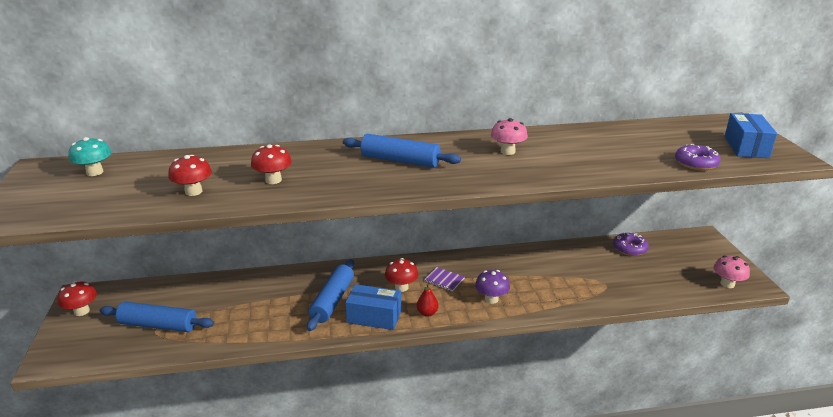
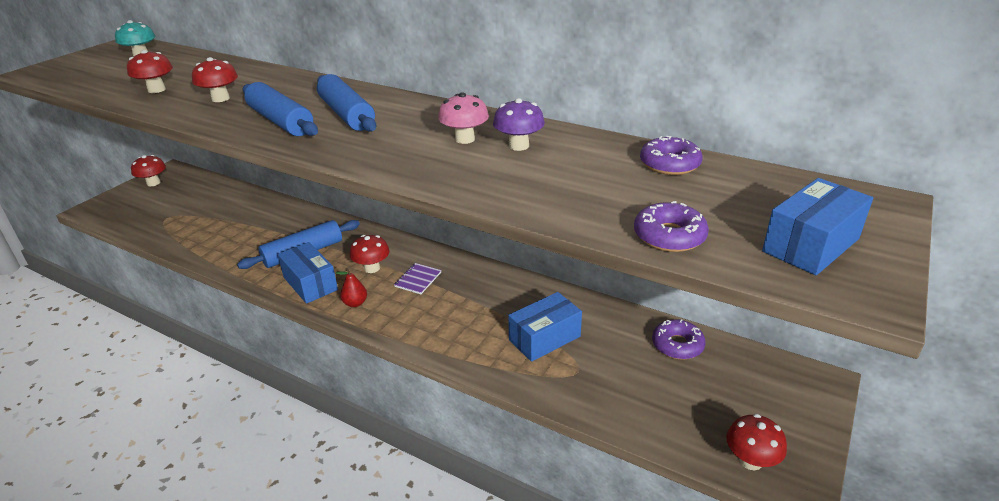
camera: 40 degrees right, 5 degrees up
(158, 325) = (174, 214): blue rolling pin -> blue rolling pin (280, 121)
(444, 280) = (418, 279): purple notebook -> purple notebook turned 45 degrees clockwise
(491, 299) = (431, 321): purple mushroom -> purple mushroom (518, 146)
(566, 277) = (544, 338): none -> blue box
(630, 131) = (669, 164): none -> purple donut
(727, 284) = (750, 460): pink mushroom -> red mushroom

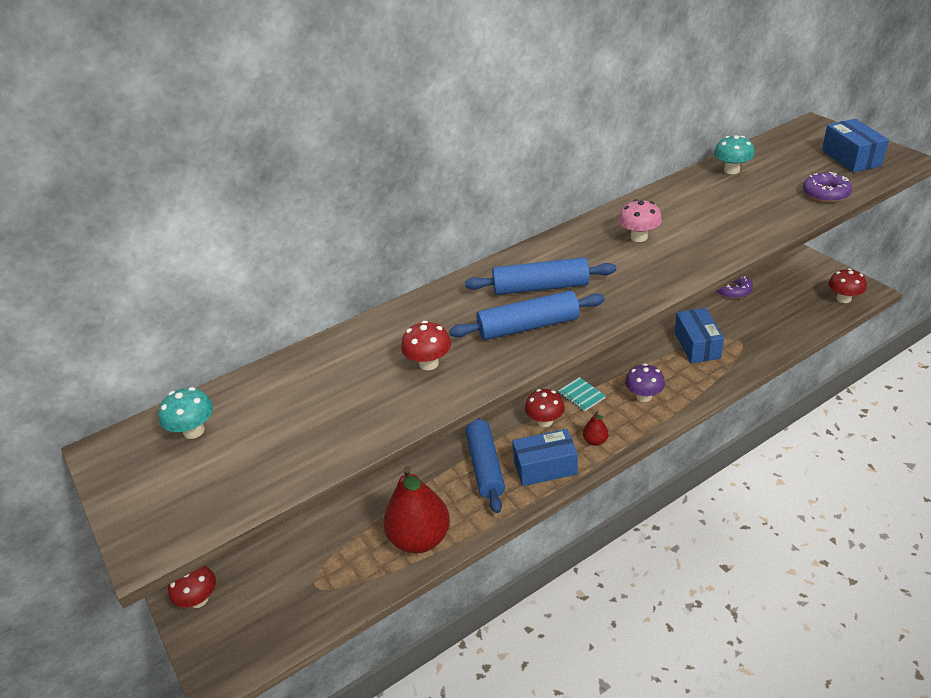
camera: 60 degrees left, 5 degrees up
(156, 90) = (353, 413): red mushroom -> none
(215, 246) = (420, 538): none -> red pear
(418, 279) = (581, 395): purple notebook -> turquoise notebook
(518, 146) = (667, 217): purple mushroom -> purple mushroom (644, 396)
(669, 164) = (731, 170): purple donut -> turquoise mushroom

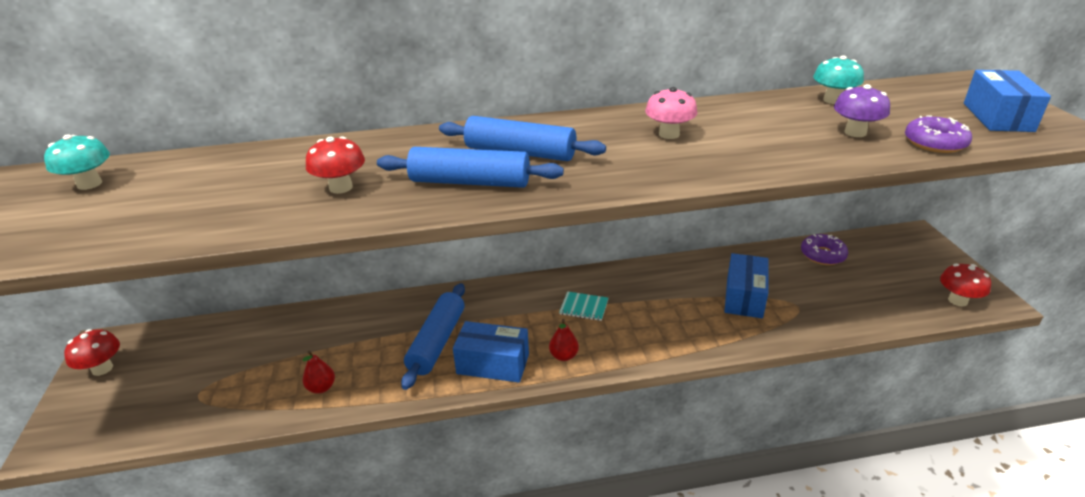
camera: 20 degrees right, 5 degrees down
(420, 538) = (321, 388): red pear -> red pear, size x0.43
(545, 421) = (528, 320): red mushroom -> none
(581, 395) = (584, 307): turquoise notebook -> turquoise notebook turned 60 degrees counterclockwise
(644, 396) = (648, 329): purple mushroom -> purple mushroom (855, 132)

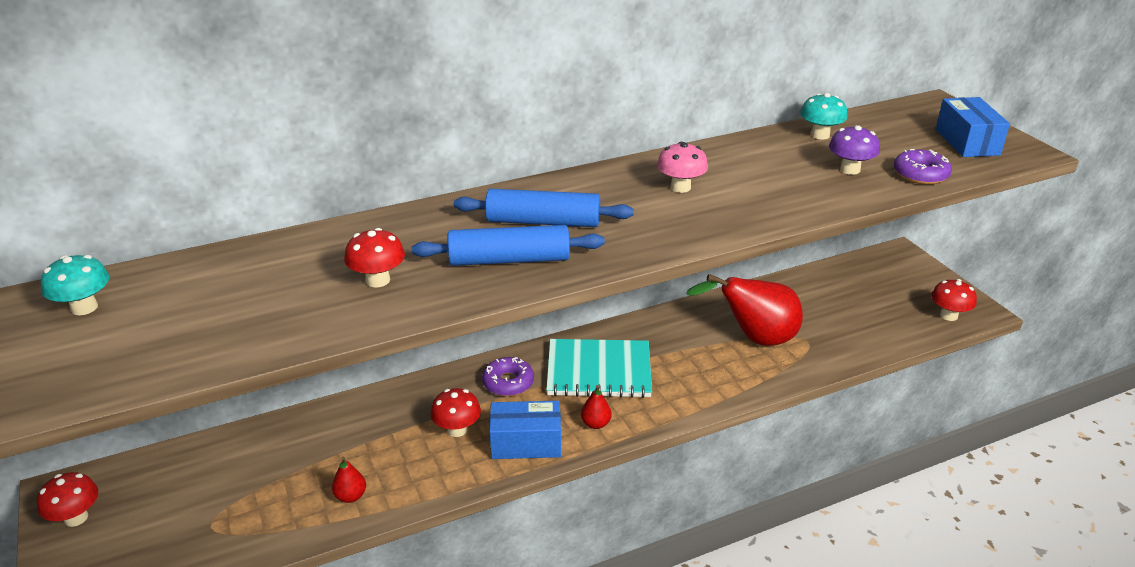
camera: 15 degrees left, 0 degrees up
(437, 342) = (457, 429): blue rolling pin -> red mushroom
(584, 307) = (599, 371): turquoise notebook -> turquoise notebook, size x2.23
(744, 297) = (754, 338): blue box -> red pear
(822, 255) = (818, 285): purple donut -> purple donut (508, 383)

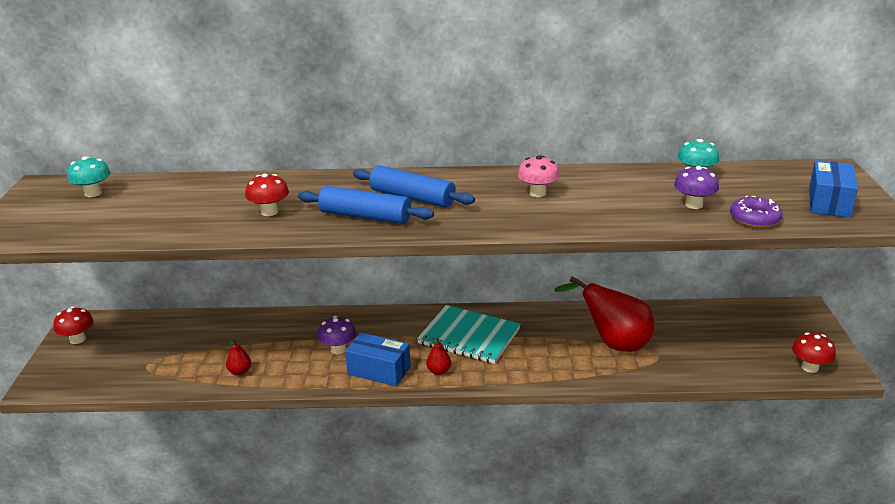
camera: 25 degrees right, 5 degrees down
(457, 429) = (338, 349): red mushroom -> purple mushroom
(508, 383) = (396, 328): purple donut -> none

